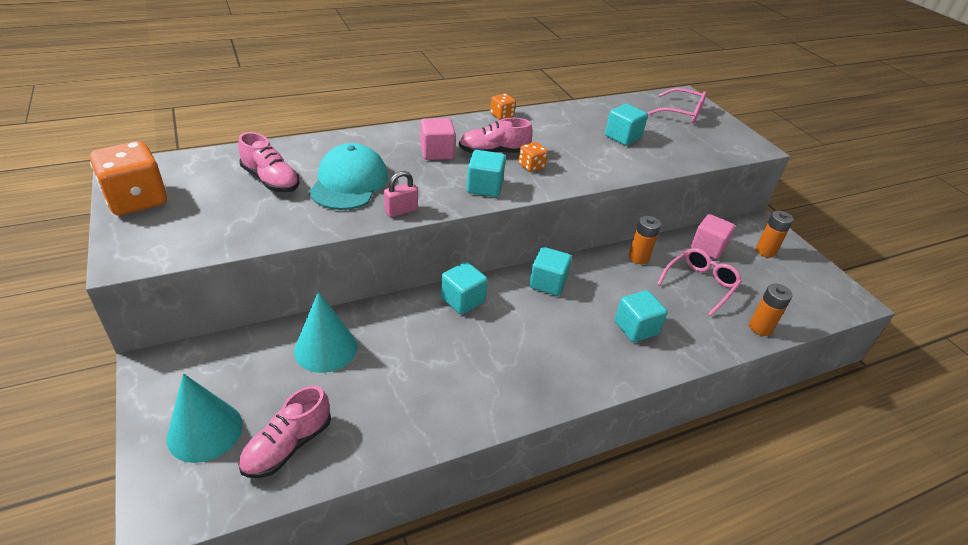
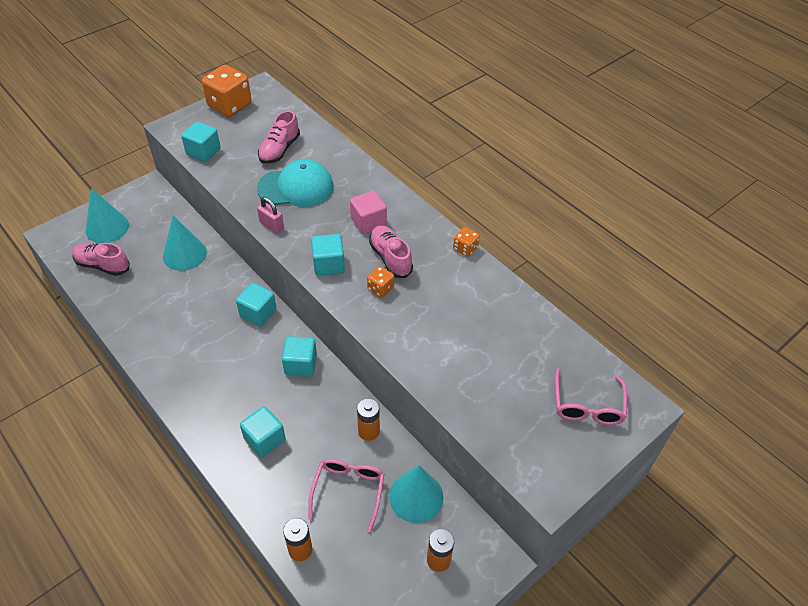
camera: 75 degrees right, 10 degrees up
(622, 137) = (484, 352): turquoise cube -> turquoise cube (203, 152)
(700, 284) = (348, 491): pink glasses -> pink glasses turned 105 degrees counterclockwise
(708, 248) = (416, 496): pink cube -> turquoise cone

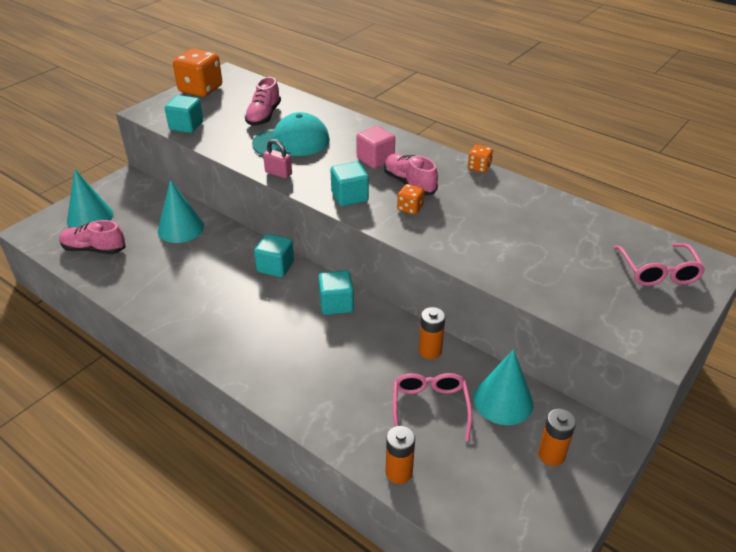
camera: 10 degrees left, 10 degrees down
(264, 439) = (322, 375): turquoise cube -> none

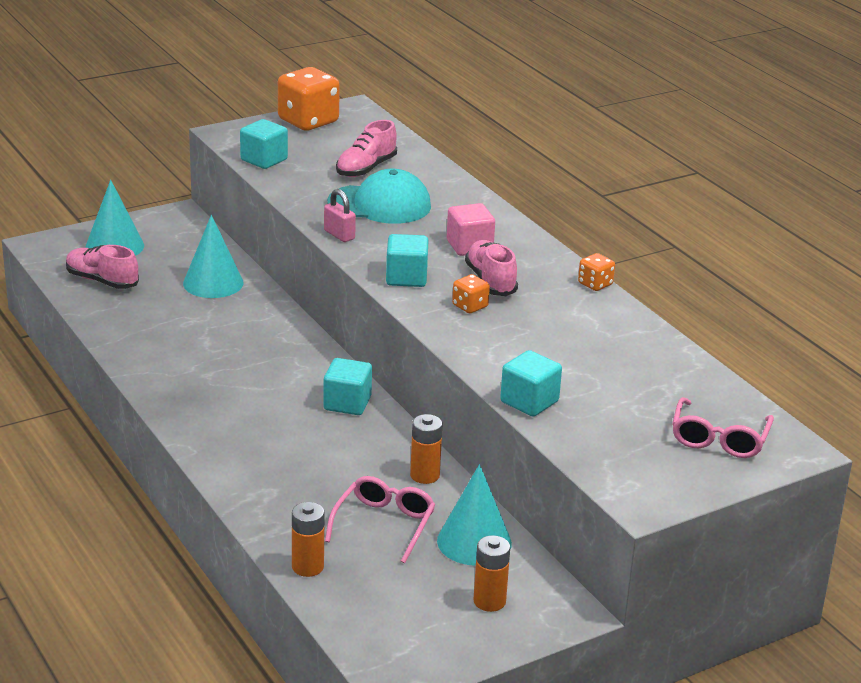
camera: 20 degrees right, 10 degrees down
(275, 267) = (300, 349): turquoise cube -> turquoise cube (529, 402)

